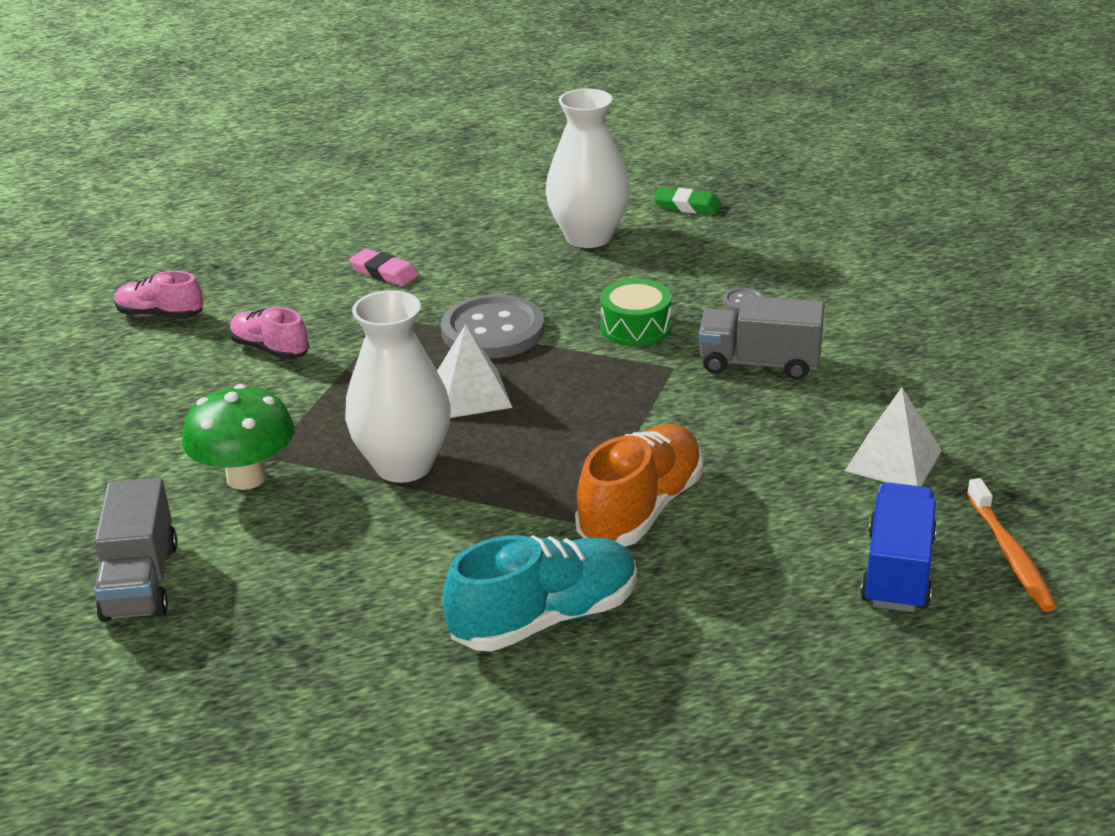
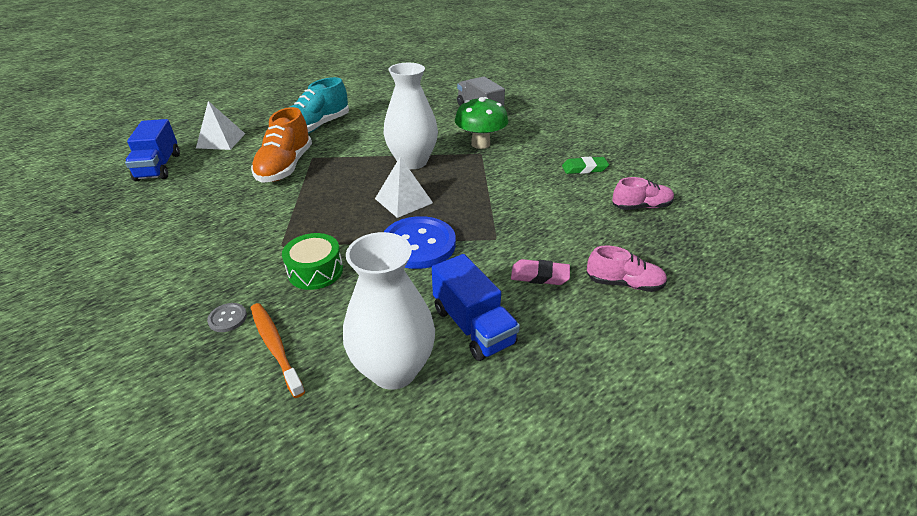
camera: 155 degrees right, 5 degrees up
(270, 349) = (545, 200): pink shoe -> pink shoe (624, 283)
(493, 330) = (418, 244): grey button -> blue button
(494, 249) = (473, 326): none -> blue truck
(687, 206) = (297, 465): green eraser -> green eraser (584, 168)
(759, 363) = (218, 261): grey truck -> none
(893, 460) = (140, 215): white pyramid -> white pyramid (221, 140)
(1010, 554) = (96, 183): orange toothbrush -> orange toothbrush (275, 347)

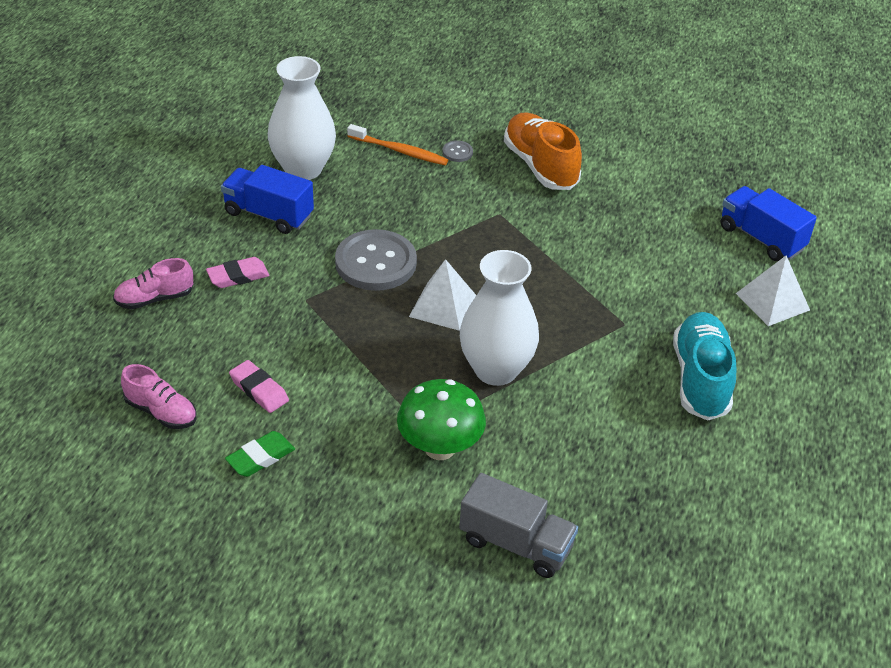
camera: 145 degrees right, 5 degrees up
(285, 167) = (631, 296): orange shoe -> orange shoe (540, 166)
(315, 271) = (439, 205): green drum -> none
(418, 244) = (376, 263): blue button -> grey button
(567, 197) = (259, 390): none -> pink eraser
(641, 207) = (161, 412): pink shoe -> pink shoe turned 105 degrees counterclockwise

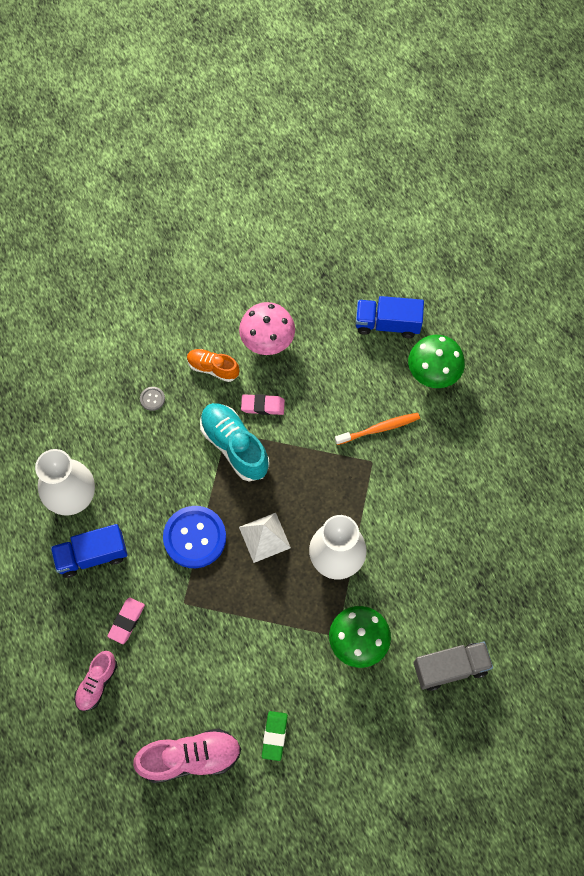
camera: 40 degrees left, 25 degrees up
(161, 412) = (190, 757): pink shoe -> pink shoe, size x1.64
(259, 390) = (226, 692): pink eraser -> pink eraser (263, 406)
(376, 263) = (195, 537): grey button -> blue button
(399, 151) = (116, 429): orange toothbrush -> orange toothbrush (379, 429)
(540, 166) = (213, 368): orange shoe -> orange shoe, size x0.61
(617, 179) = (267, 341): none -> pink mushroom
(700, 379) = (444, 469): turquoise shoe -> turquoise shoe (234, 446)
(772, 301) = (433, 373): white pyramid -> green mushroom

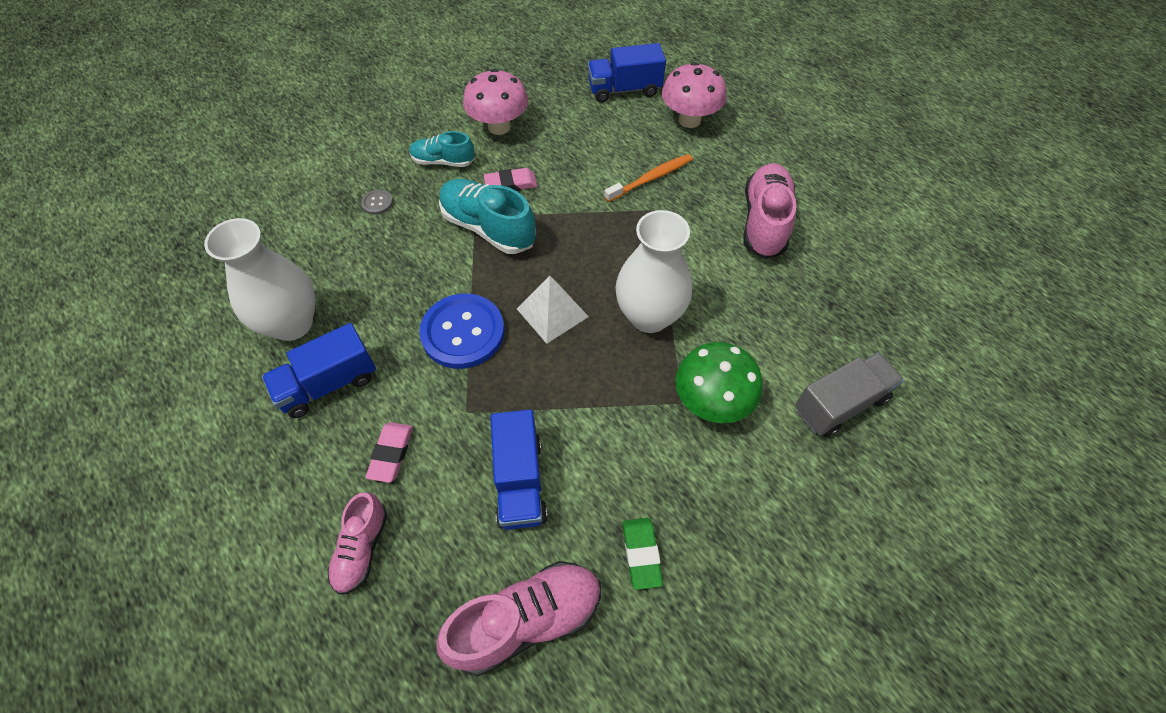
camera: 15 degrees left, 10 degrees down
(208, 664) = (519, 481): none -> blue truck
(213, 368) = (443, 161): orange shoe -> turquoise shoe
(433, 373) = (689, 120): green mushroom -> pink mushroom
(457, 496) = (764, 222): none -> pink shoe

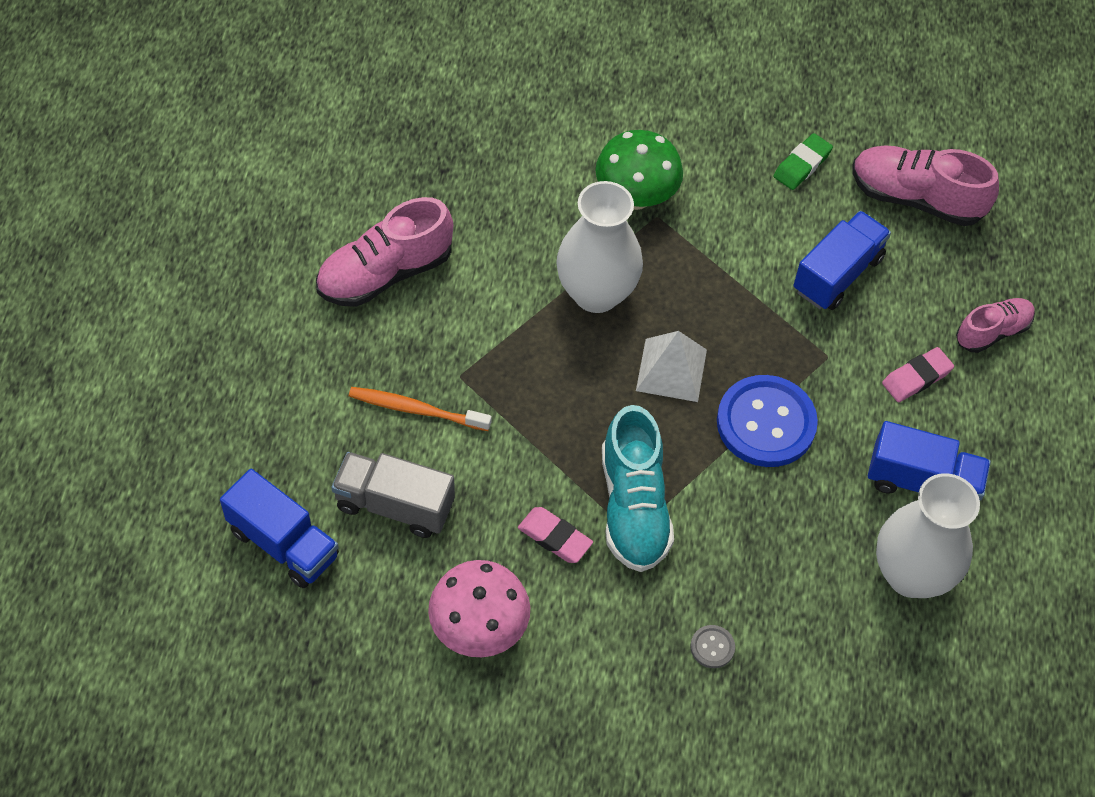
camera: 135 degrees left, 0 degrees up
(443, 161) = (590, 638): turquoise shoe -> none
(689, 120) = (280, 436): pink mushroom -> none
(840, 404) = (548, 115): grey truck -> grey truck (394, 505)

